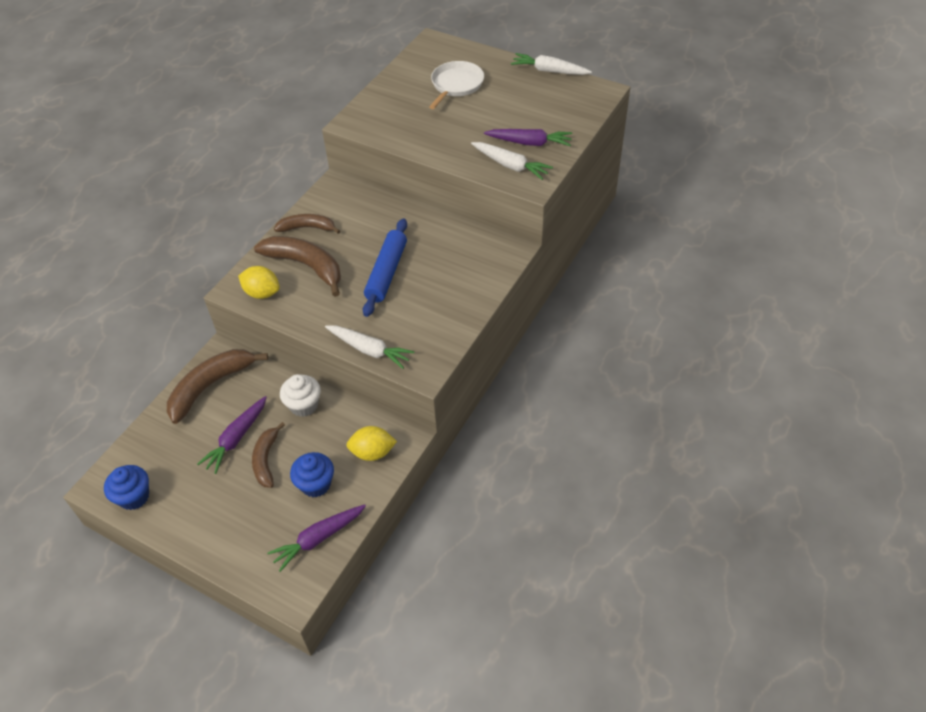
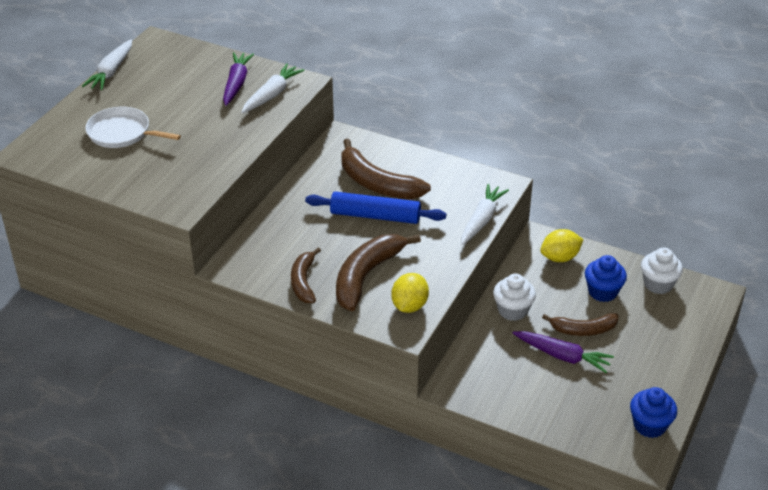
camera: 95 degrees left, 10 degrees down
(210, 386) = (498, 388): brown banana -> brown banana (377, 183)
(318, 539) = (658, 284): purple carrot -> white cupcake
(372, 452) = (560, 258): yellow lemon -> yellow lemon turned 75 degrees clockwise

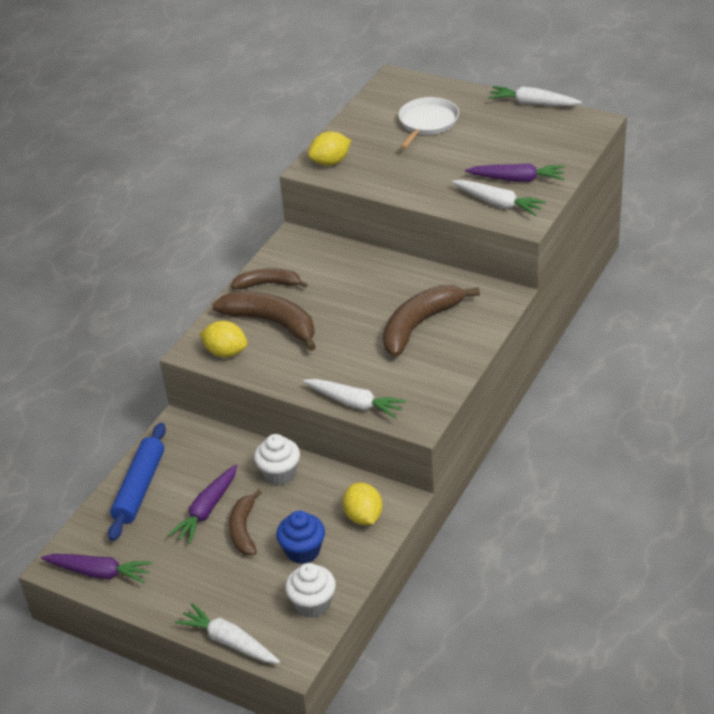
camera: 95 degrees right, 0 degrees up
(174, 195) = (330, 162): none -> yellow lemon
(375, 216) = (365, 325): blue rolling pin -> blue rolling pin (140, 488)
(649, 425) = (99, 573): blue cupcake -> purple carrot
(708, 331) = (229, 642): none -> white carrot

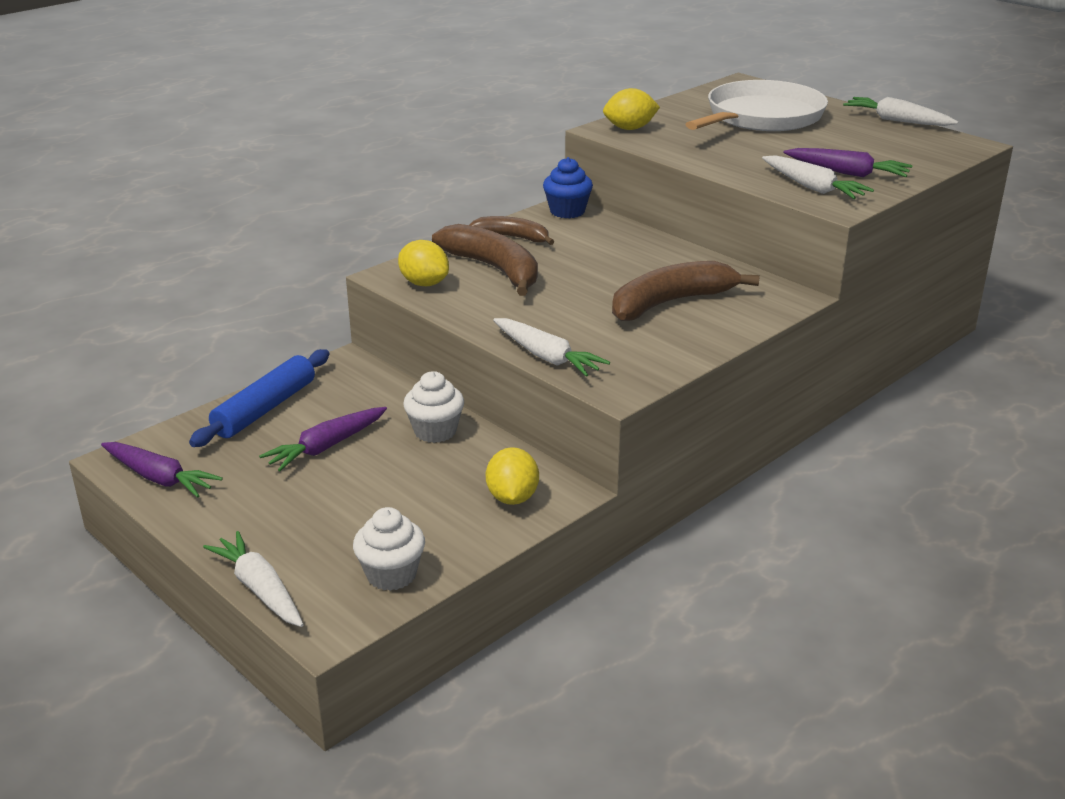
camera: 15 degrees right, 10 degrees down
(244, 530) = (356, 476): brown banana -> none
(303, 551) = (414, 515): blue cupcake -> blue cupcake (567, 211)
(427, 123) = (761, 117): white pan -> white pan, size x1.61

